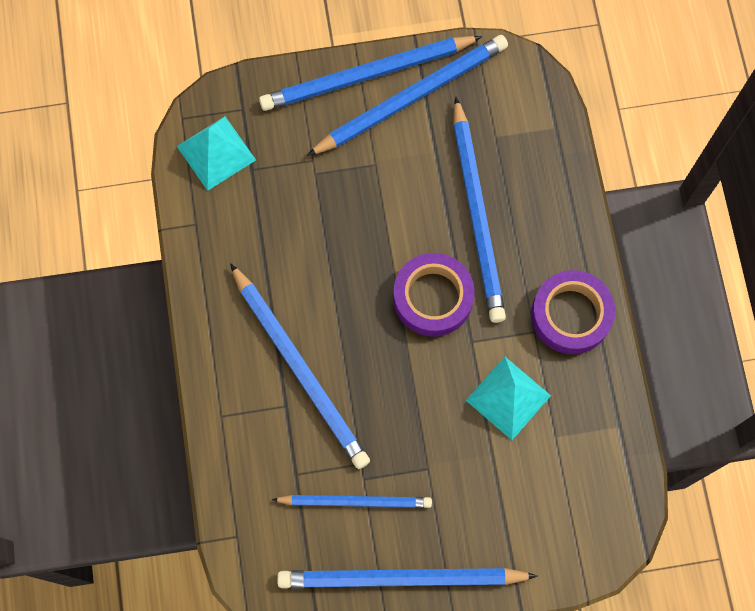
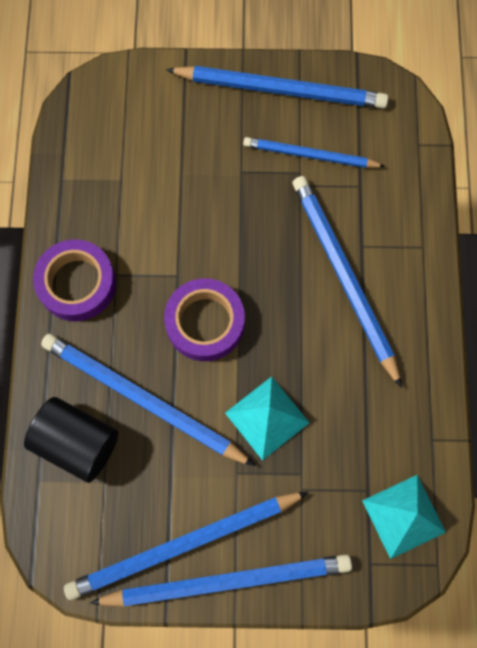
camera: 170 degrees left, 0 degrees up
(477, 214) = (142, 399): blue pencil -> blue pencil turned 60 degrees counterclockwise
(508, 397) = (155, 219): turquoise pyramid -> turquoise pyramid (267, 418)
(529, 165) = (77, 443): none -> black cylinder

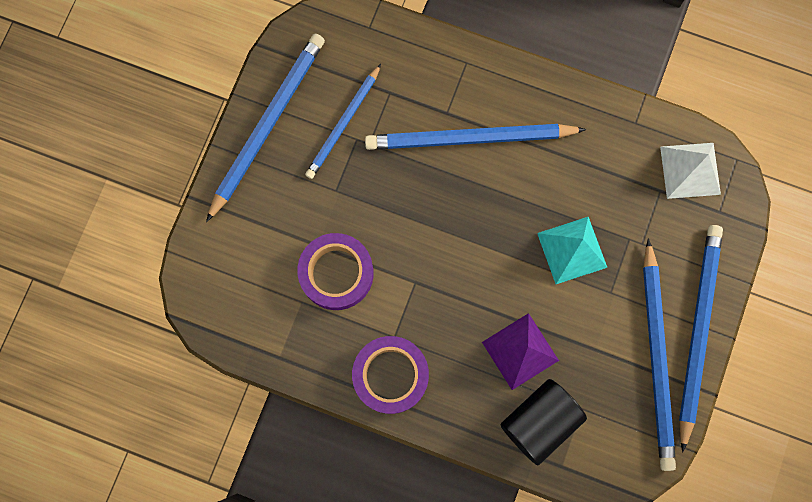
camera: 70 degrees left, 5 degrees up
(142, 399) = (520, 351): blue pencil -> purple pyramid
(205, 323) = (469, 273): purple tape -> purple tape (336, 273)
(404, 516) = (690, 170): turquoise pyramid -> white pyramid

